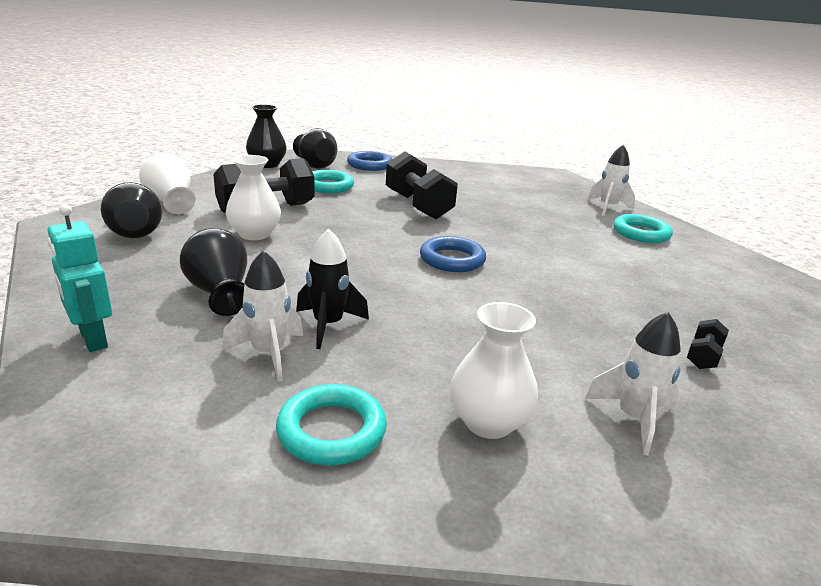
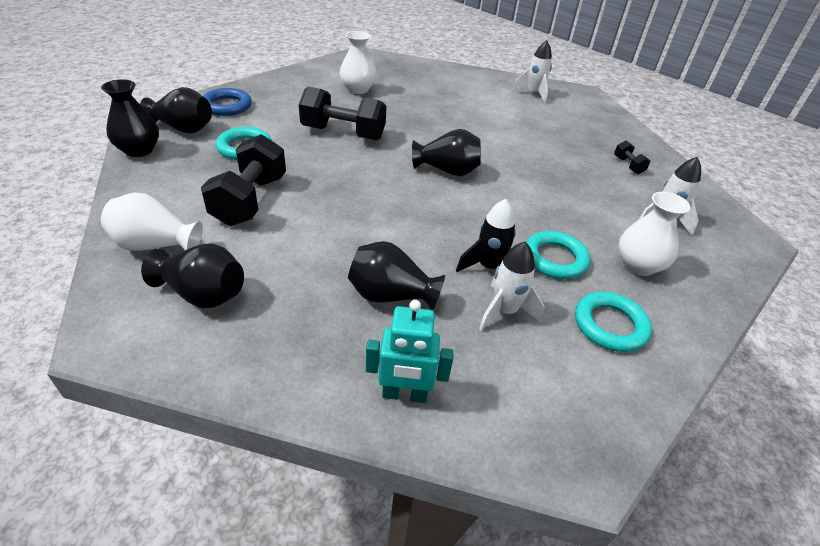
camera: 50 degrees left, 15 degrees up
(254, 234) = (299, 230): white vase -> white vase (358, 89)
(452, 259) = (447, 171): blue ring -> black vase
(608, 207) = (438, 75): white rocket -> white rocket (533, 94)
(641, 233) = (485, 90): turquoise ring -> turquoise ring (554, 259)

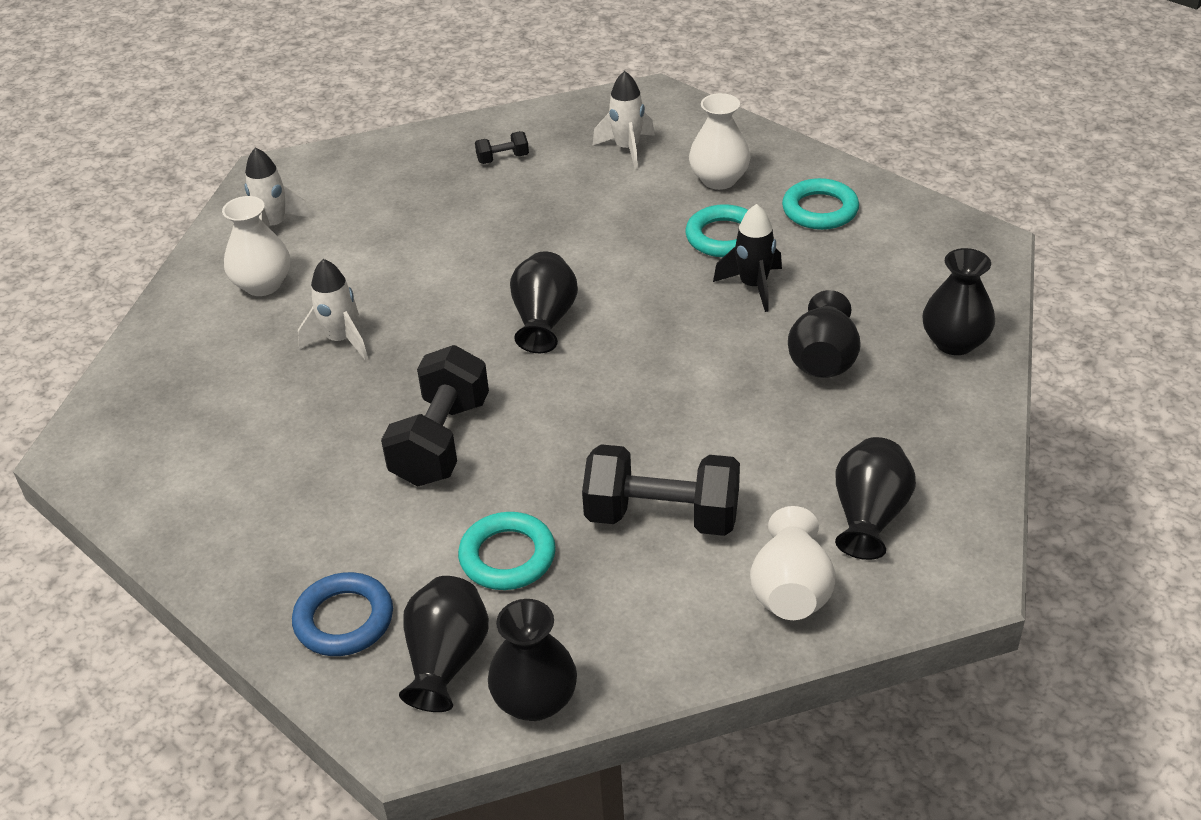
camera: 85 degrees left, 0 degrees up
(358, 89) = (259, 441): white vase -> white vase (263, 285)
(404, 394) = (954, 342): turquoise robot -> black vase
(504, 311) = (822, 277): white rocket -> white rocket (341, 340)

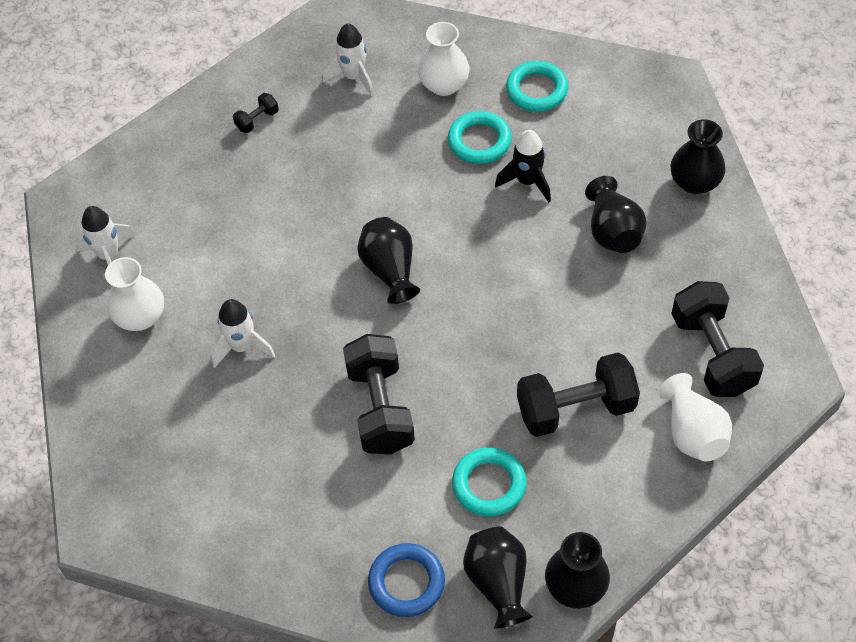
camera: 25 degrees left, 15 degrees up
(869, 517) = (712, 353): black vase -> black dumbbell

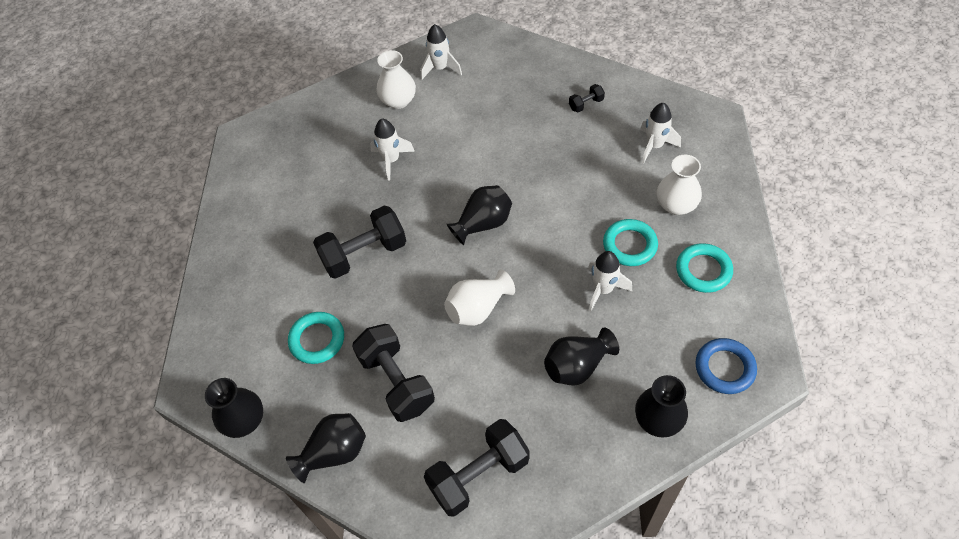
camera: 75 degrees right, 0 degrees up
(257, 120) = (586, 104): black dumbbell -> black dumbbell turned 60 degrees counterclockwise
(406, 582) = (231, 310): blue ring -> blue ring (724, 368)
(498, 583) = (239, 368): black vase -> black vase (334, 452)
(527, 181) = (603, 289): black rocket -> white rocket
(692, 433) = (396, 476): white vase -> white vase (478, 308)

